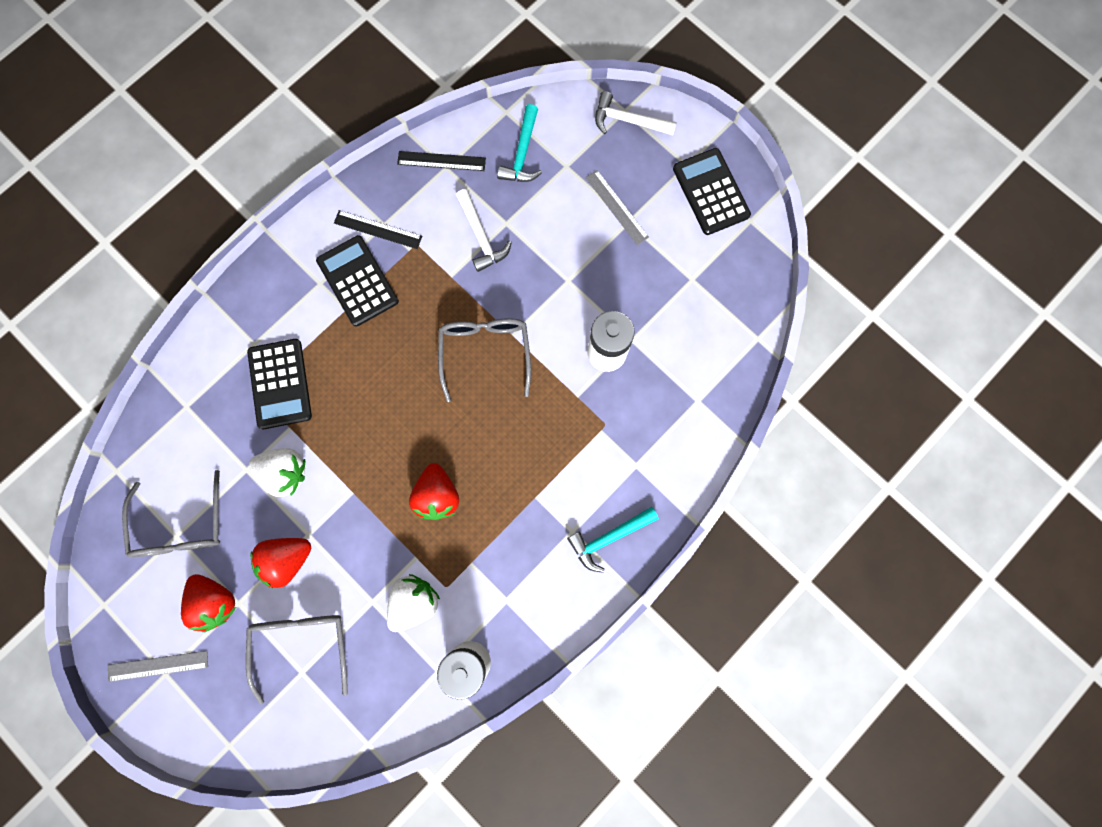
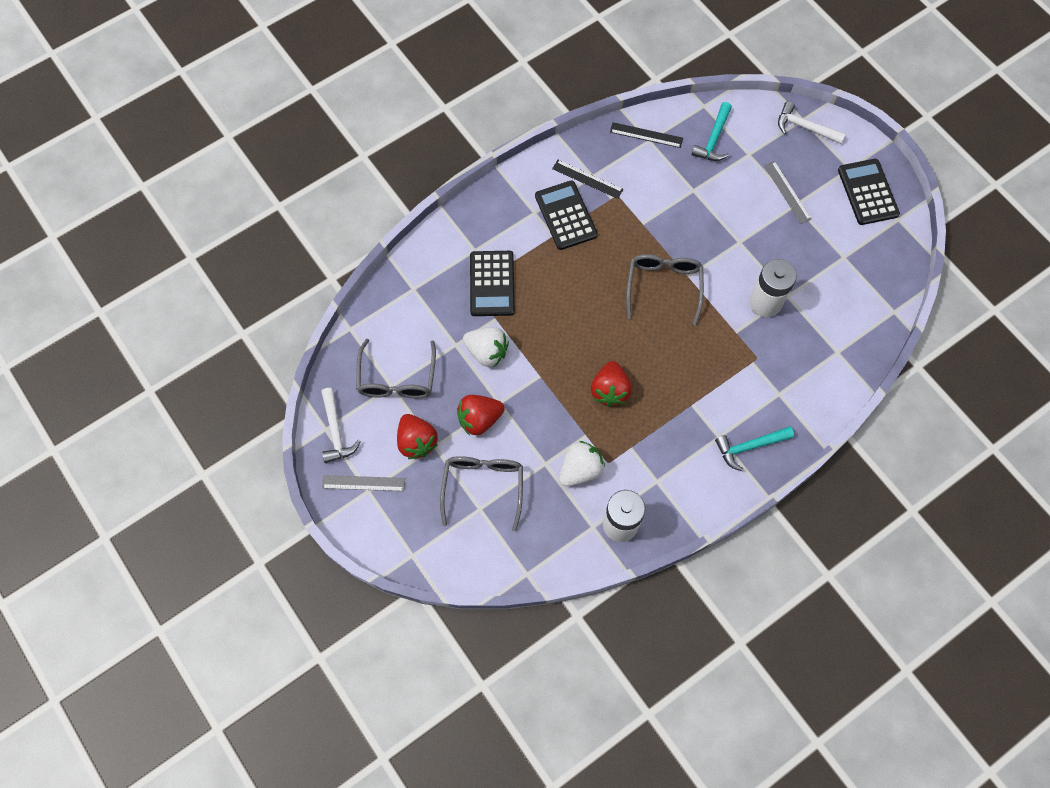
camera: 10 degrees right, 10 degrees down
(481, 236) = (671, 197): white hammer -> white hammer (336, 431)

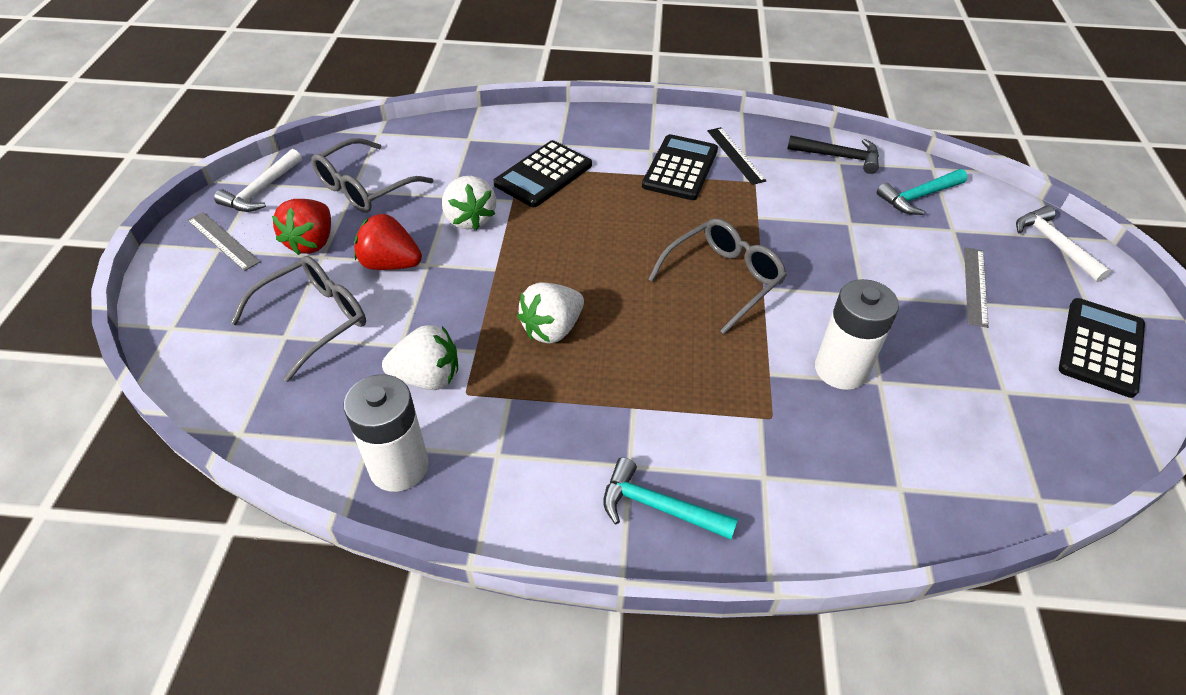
camera: 40 degrees right, 20 degrees down
(610, 390) = (552, 329): red strawberry -> white strawberry
(646, 135) = (839, 157): black ruler -> black hammer

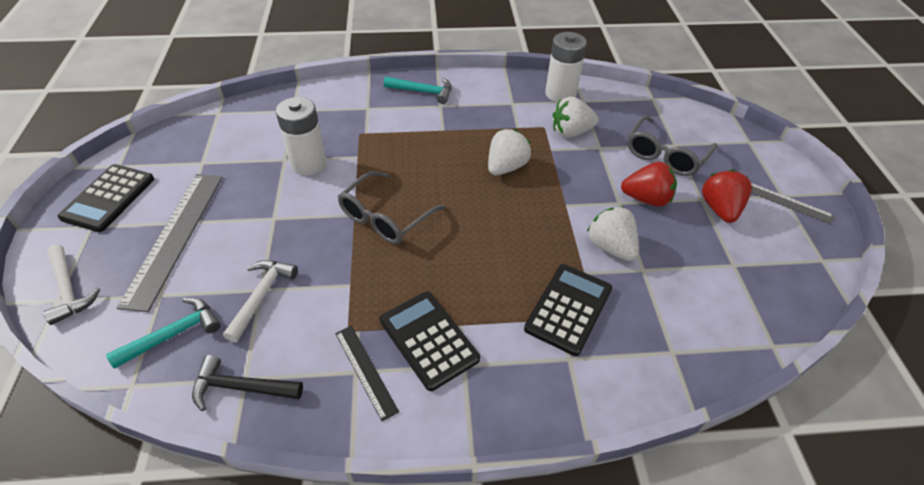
camera: 170 degrees right, 0 degrees up
(261, 190) = (810, 252): white hammer -> white hammer (261, 296)
(364, 188) = (725, 268): grey glasses -> none
(680, 168) = (428, 340): black calculator -> black calculator turned 135 degrees clockwise
(975, 286) = (175, 237): grey ruler -> grey ruler, size x1.91

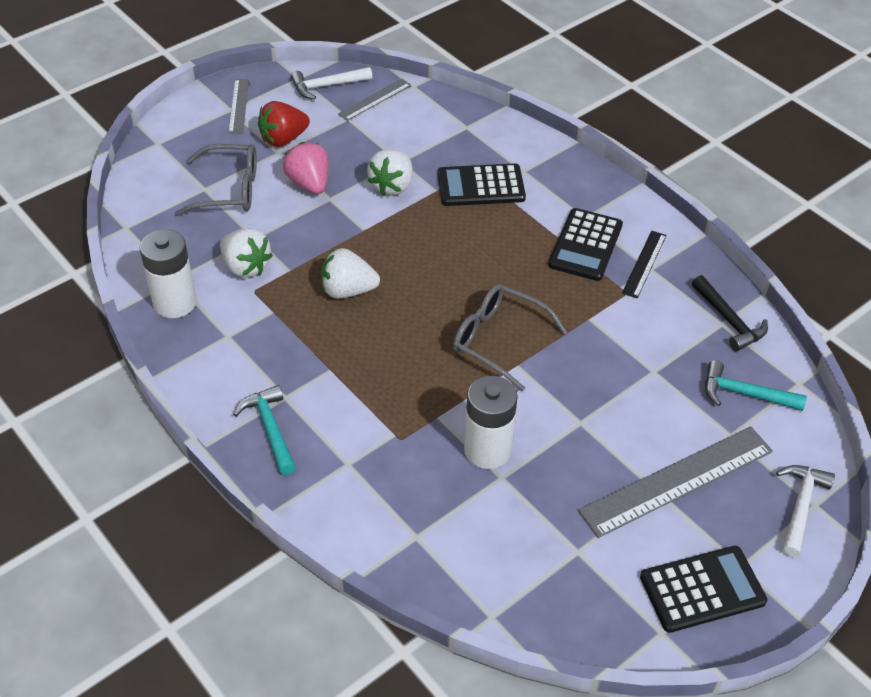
camera: 125 degrees left, 0 degrees up
(261, 296) = (658, 366): white hammer -> white hammer (327, 86)
(385, 217) = (498, 340): grey glasses -> grey glasses turned 150 degrees counterclockwise
(646, 199) = (309, 183): red strawberry -> pink strawberry
(758, 300) = (375, 99): none -> grey ruler

